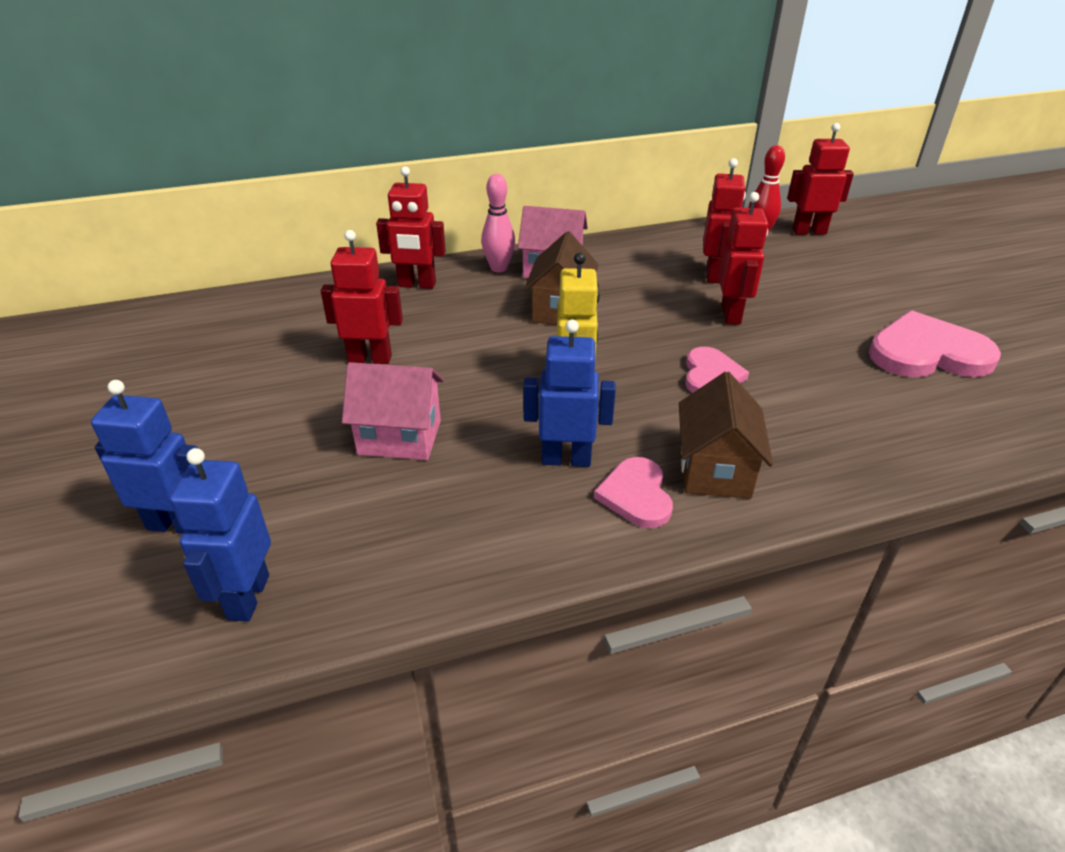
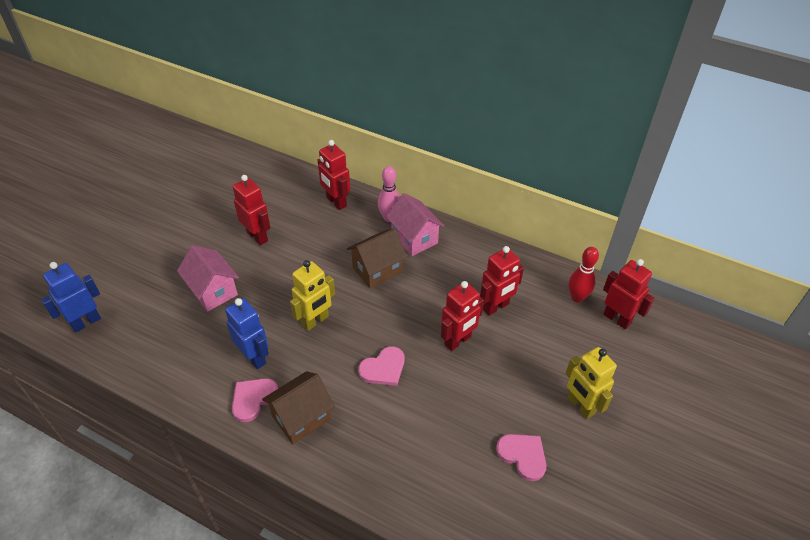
camera: 45 degrees right, 10 degrees up
(176, 524) = (102, 271): blue robot -> none
(894, 295) = (580, 405): none -> yellow robot
(927, 353) = (523, 455): pink heart -> pink heart, size x0.59

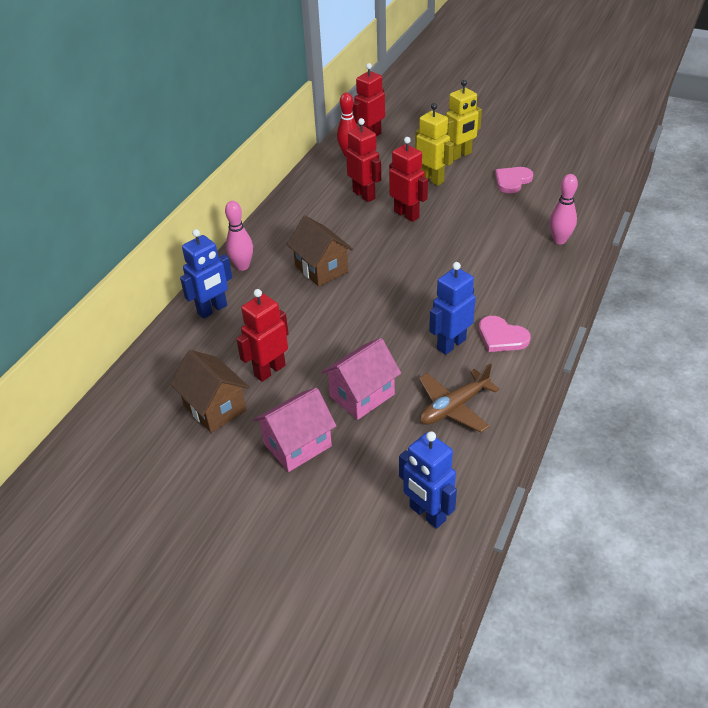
camera: 90 degrees left, 5 degrees down
(180, 350) = (454, 407): none -> brown plane
(301, 417) = (513, 301): brown house -> brown house (215, 408)
(315, 321) = (396, 305): yellow robot -> yellow robot (432, 179)
(336, 202) = (212, 310): red robot -> blue robot
(383, 368) = (446, 255): pink heart -> none
(396, 484) = (559, 240): none -> pink bowling pin
(414, 238) = (275, 247): pink house -> pink house (297, 445)

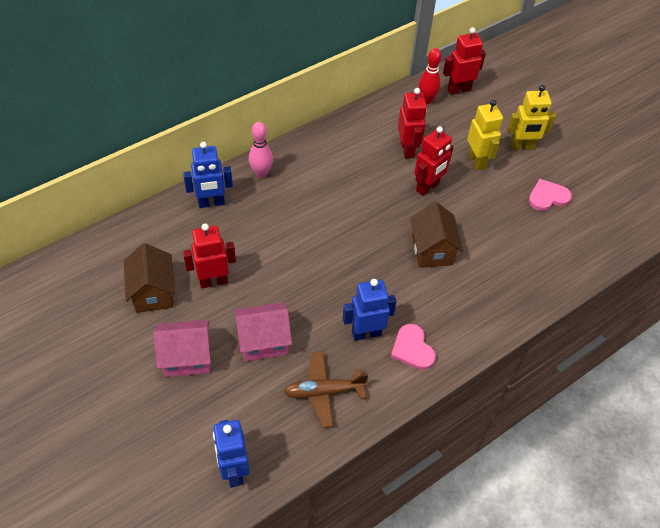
camera: 25 degrees right, 10 degrees up
(321, 269) = (319, 207): brown house -> brown house (432, 250)
(406, 214) = (427, 187): red robot -> red robot turned 60 degrees clockwise
(559, 240) = (539, 280): pink bowling pin -> none

